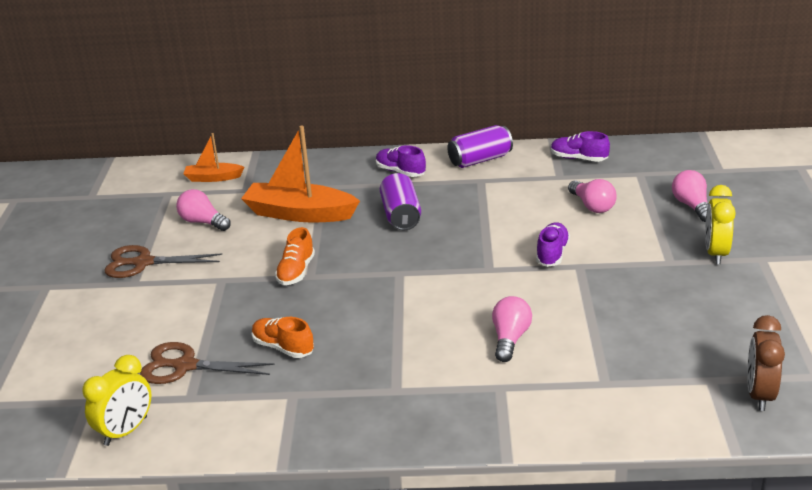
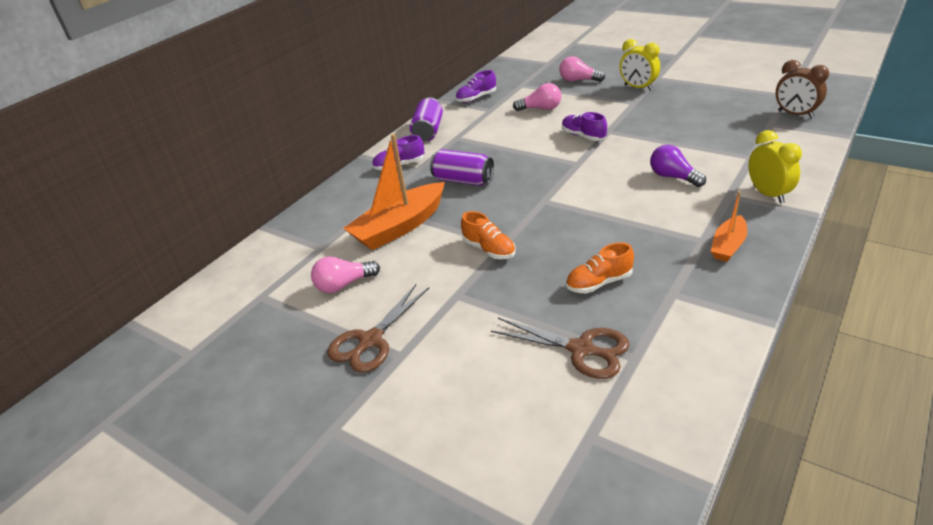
camera: 55 degrees left, 5 degrees up
(126, 431) = (662, 416): yellow clock -> yellow clock (768, 194)
(185, 366) = (581, 349): brown scissors -> brown scissors turned 105 degrees counterclockwise
(213, 178) = (273, 261): orange boat -> orange boat (728, 246)
(510, 339) = (673, 177): pink light bulb -> purple light bulb

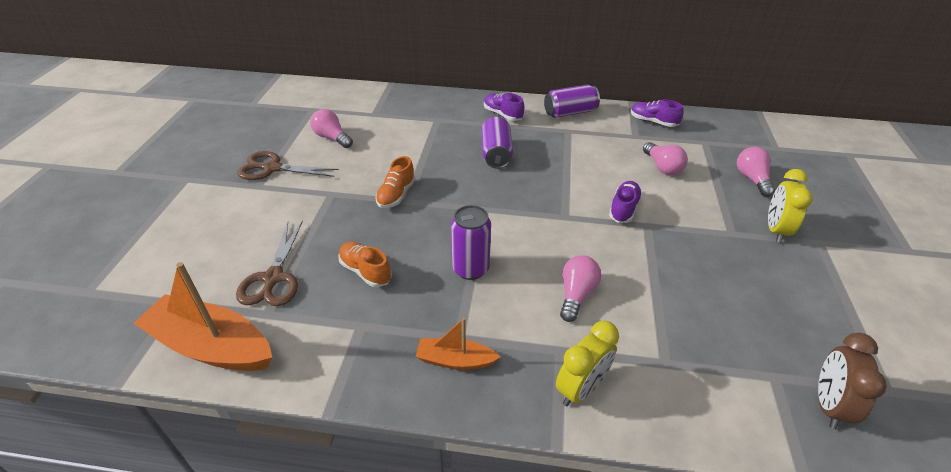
camera: 60 degrees right, 5 degrees up
(399, 227) = (412, 141): orange boat -> orange boat (211, 346)
(622, 221) = (470, 269): none -> purple can
(673, 177) = (576, 295): purple light bulb -> pink light bulb

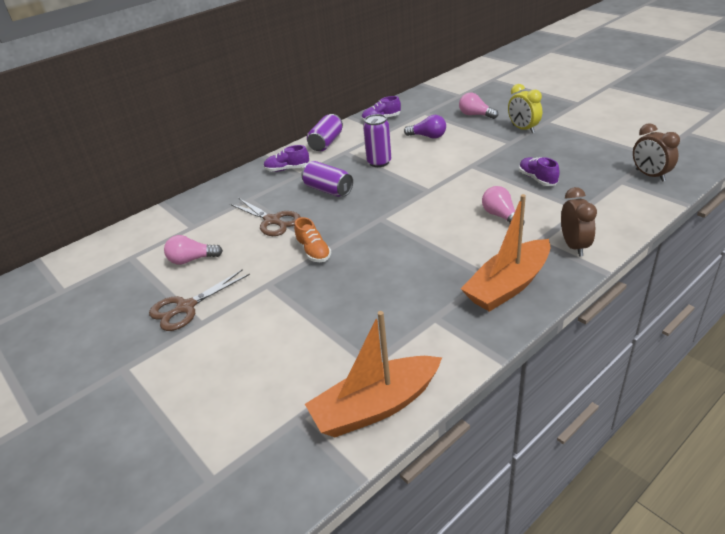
camera: 45 degrees left, 5 degrees down
(273, 278) = (333, 348): brown scissors -> brown scissors (272, 221)
(365, 271) = (381, 296): orange shoe -> none
(455, 360) = (508, 286): orange boat -> orange boat, size x1.85
(470, 269) = (433, 247): purple can -> purple can (379, 162)
(581, 389) = (574, 246): yellow clock -> brown clock
(623, 209) = (448, 167): purple shoe -> purple shoe (537, 179)
(662, 167) = (428, 136): pink light bulb -> purple light bulb

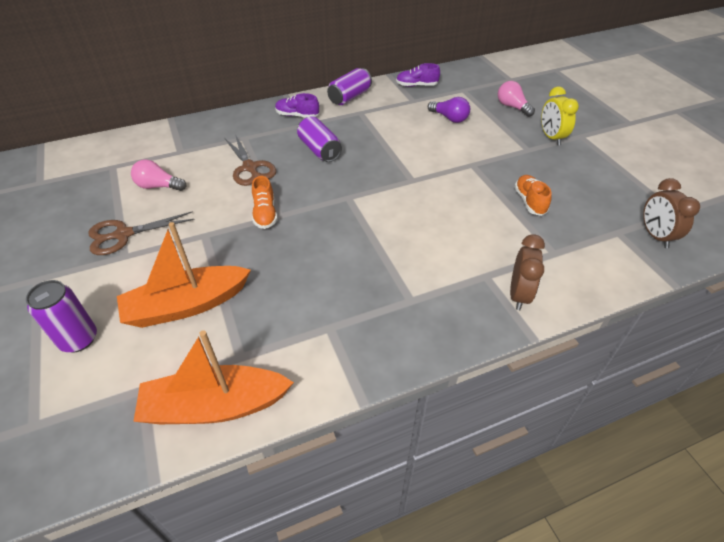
camera: 15 degrees right, 10 degrees up
(379, 162) = (385, 133): purple can -> purple can (79, 339)
(501, 216) = (465, 233): pink light bulb -> none
(508, 286) = (422, 317): orange boat -> orange boat (186, 305)
(537, 179) = (529, 201): purple shoe -> orange shoe

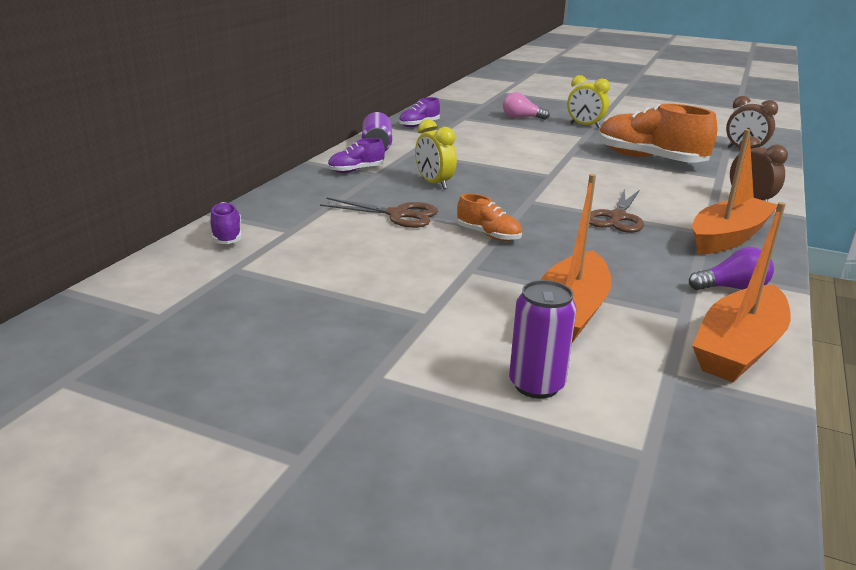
camera: 45 degrees left, 20 degrees down
(123, 235) = (387, 304): brown scissors -> brown scissors (617, 217)
(148, 140) = (226, 236): none -> purple shoe
(158, 186) = (333, 260): pink light bulb -> none
(319, 150) = (434, 184): purple can -> yellow clock
(417, 316) = (728, 237): none -> orange boat
(449, 118) = (492, 135): purple light bulb -> purple light bulb (732, 288)
(529, 201) = (649, 159): orange shoe -> orange shoe, size x2.08

